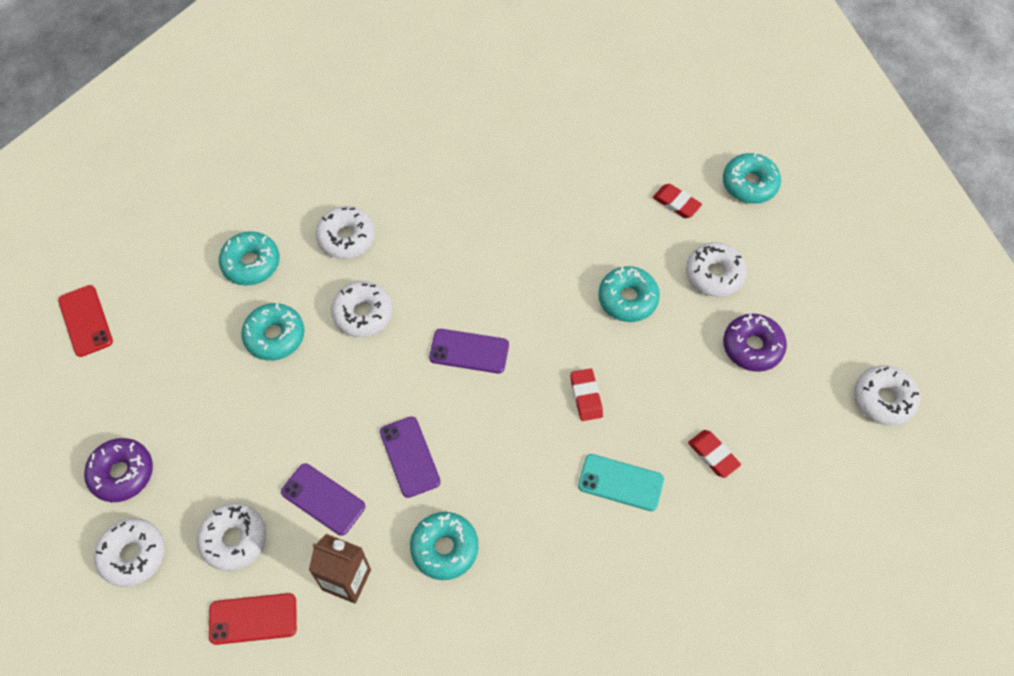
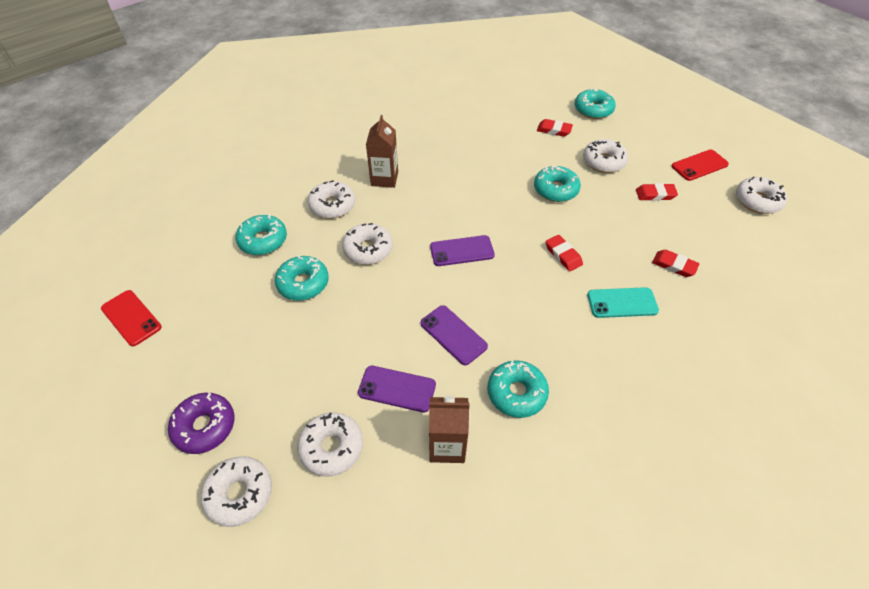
camera: 20 degrees left, 10 degrees down
(253, 619) = (378, 510): red phone -> red phone (699, 165)
(423, 216) = (384, 179): none -> brown carton
(752, 347) = (655, 194): purple donut -> red eraser

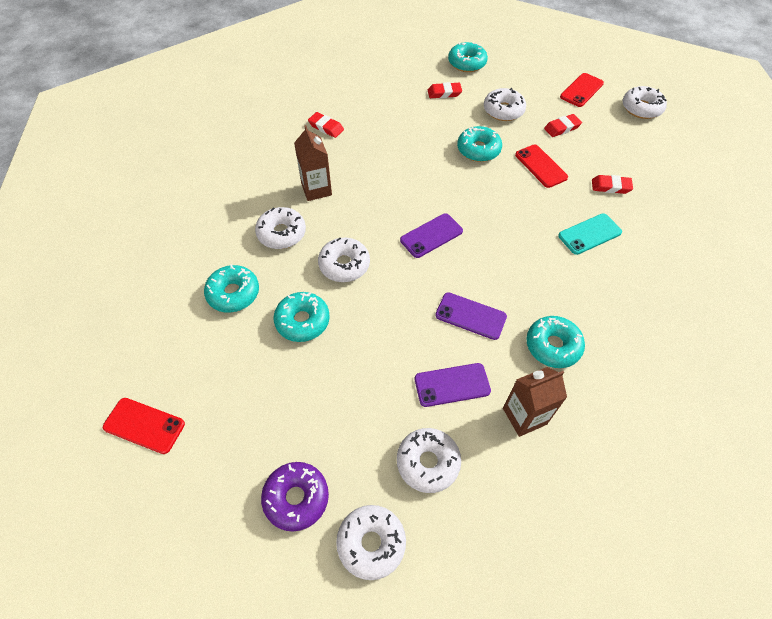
camera: 25 degrees left, 5 degrees up
(563, 255) = (519, 209): red eraser -> red eraser (326, 127)
(610, 223) = (540, 166): none -> red phone

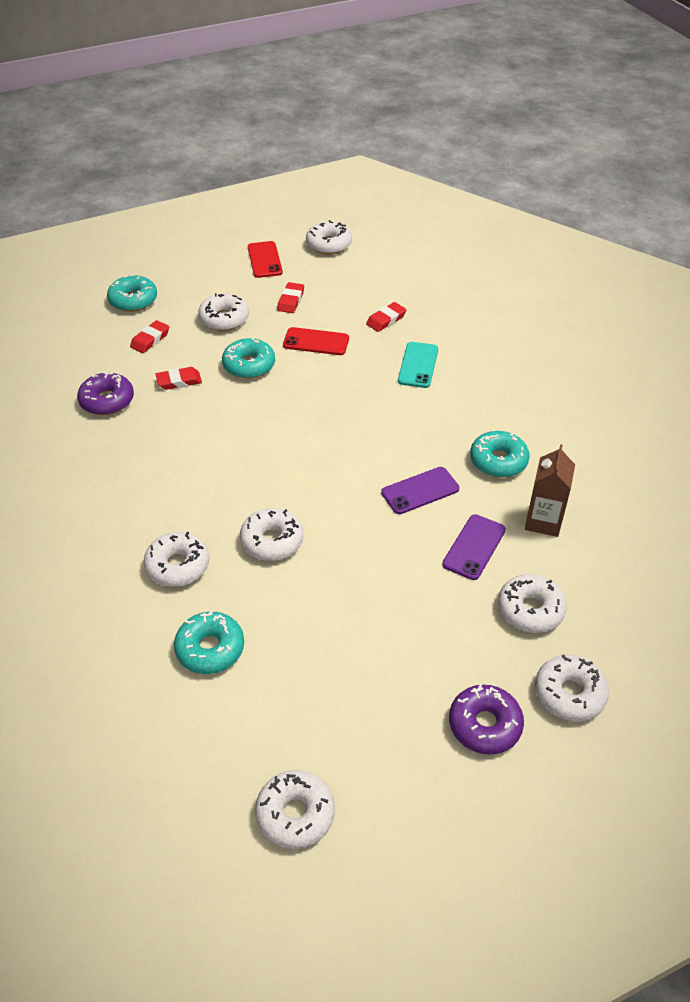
camera: 50 degrees left, 10 degrees down
(144, 425) = (295, 814): red phone -> white donut
(302, 321) = (303, 611): turquoise donut -> none
(316, 189) = (153, 505): brown carton -> none
(326, 127) = (79, 448): red eraser -> red eraser (179, 381)
(374, 112) = (107, 401): none -> purple donut
(431, 236) = (308, 460): purple phone -> none

